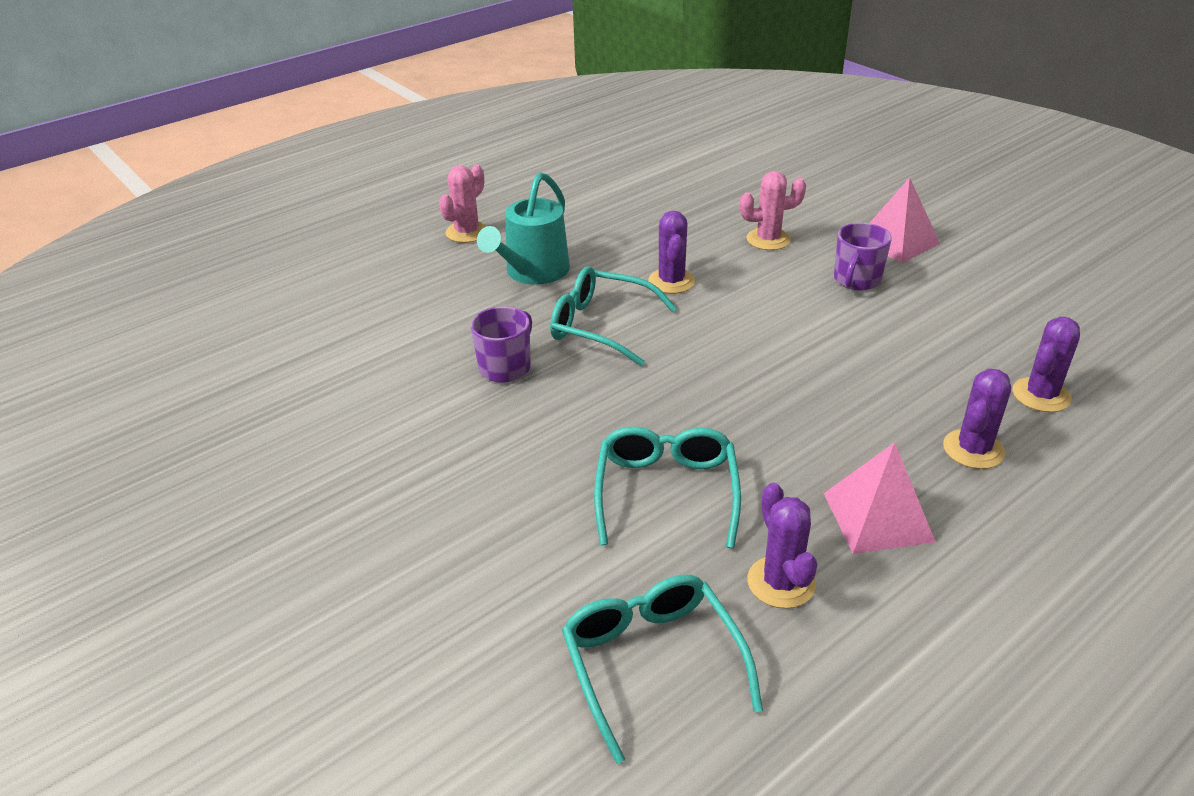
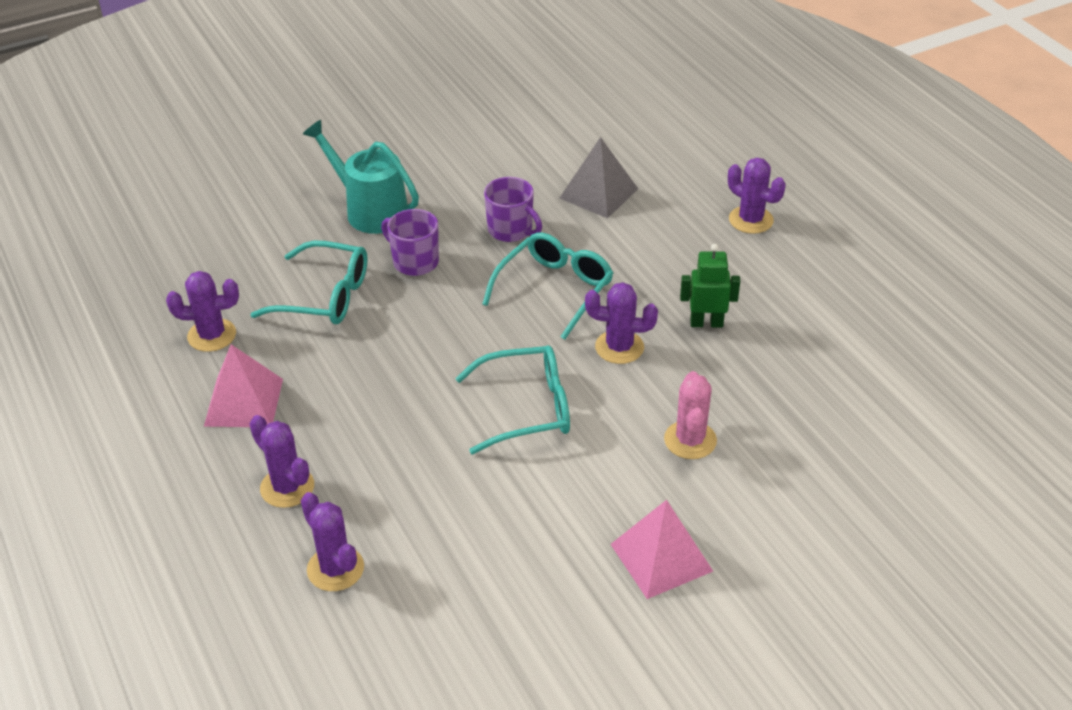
camera: 100 degrees right, 5 degrees up
(430, 318) = (598, 193): none -> grey pyramid
(467, 232) = (751, 220): pink cactus -> purple cactus
(533, 272) = (661, 257): turquoise watering can -> turquoise watering can (370, 210)
(621, 243) = (706, 323): none -> green robot
(652, 663) = (183, 267): turquoise glasses -> turquoise glasses (527, 408)
(856, 280) = (583, 492): purple mug -> purple mug (414, 261)

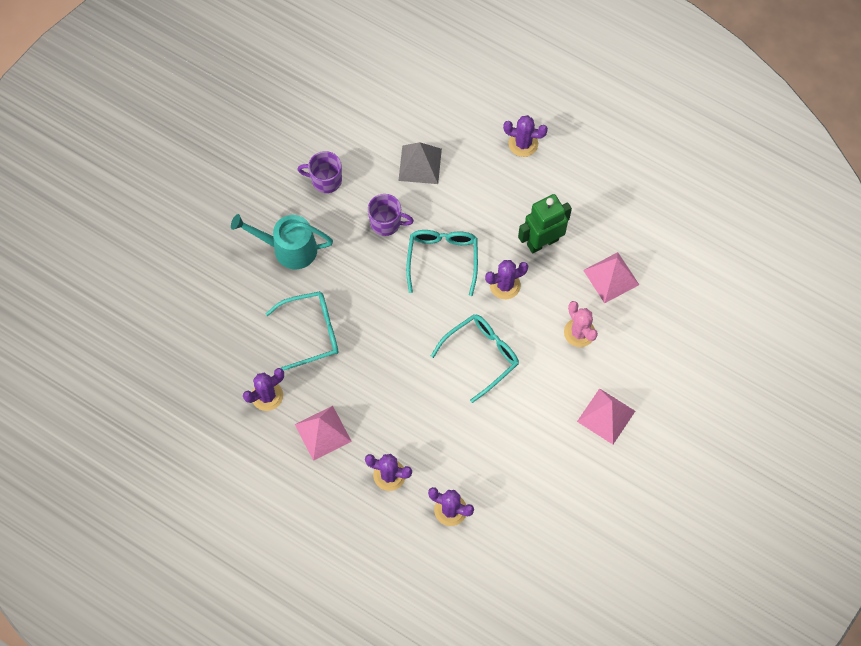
camera: 30 degrees left, 25 degrees up
(414, 261) = (345, 278): purple mug -> purple mug (325, 180)
(706, 323) = (542, 242): green robot -> green robot, size x1.51
(782, 397) = (611, 277): none -> pink pyramid

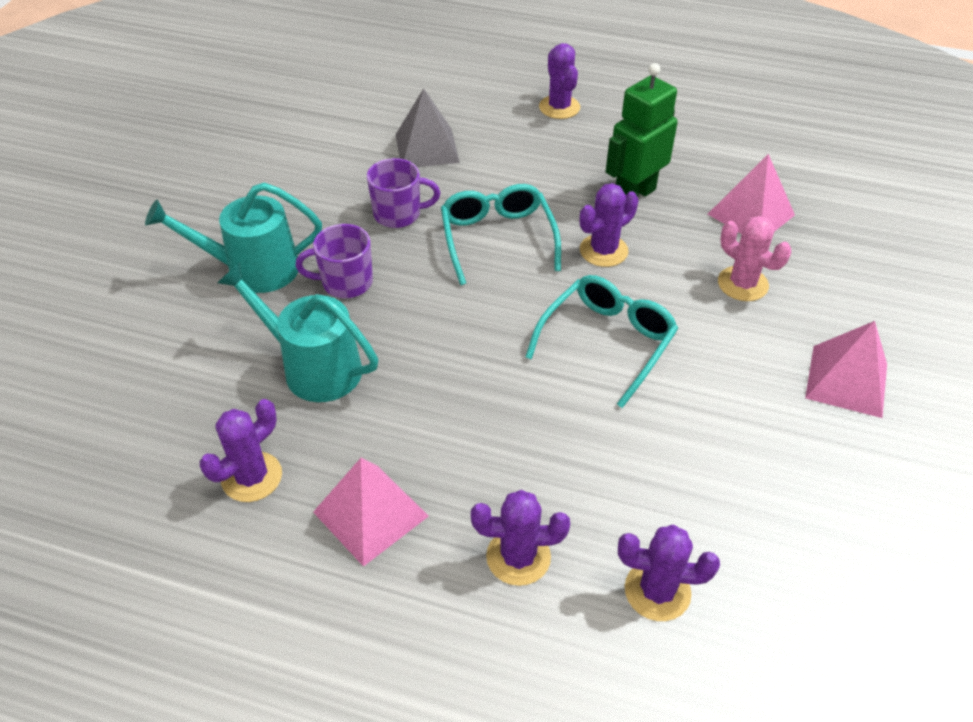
camera: 15 degrees left, 20 degrees down
(311, 332) = (314, 367): turquoise glasses -> turquoise watering can
(325, 180) = (294, 185): purple mug -> purple mug (345, 282)
(523, 144) = (559, 107): purple cactus -> purple cactus turned 75 degrees clockwise

